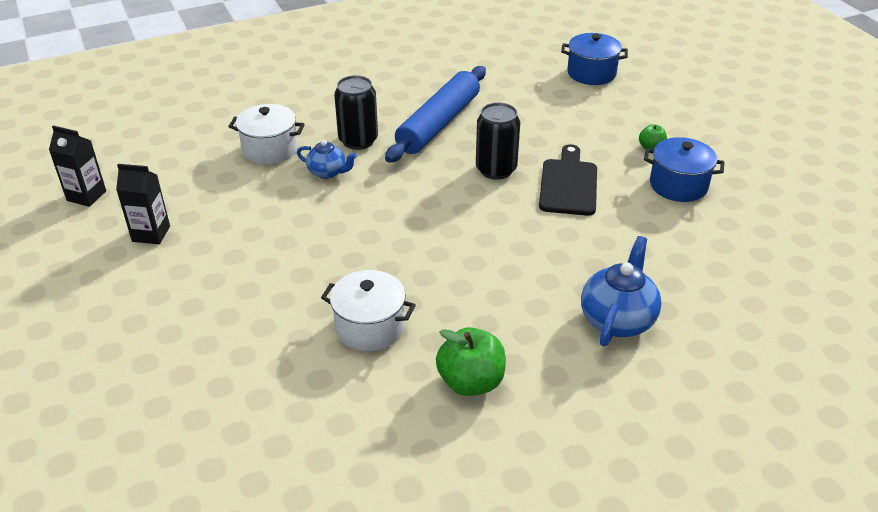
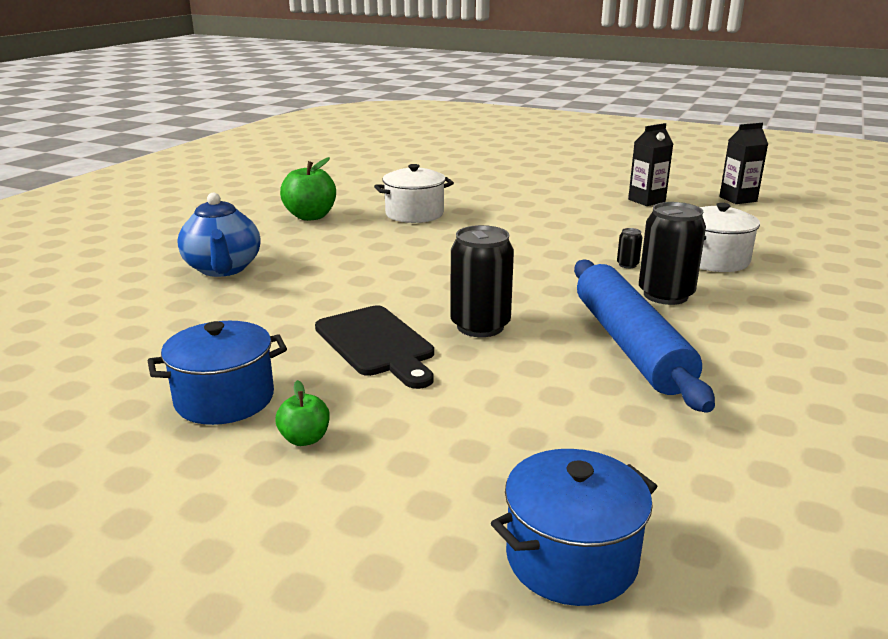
camera: 140 degrees right, 15 degrees down
(328, 172) = (627, 265): blue teapot -> black can

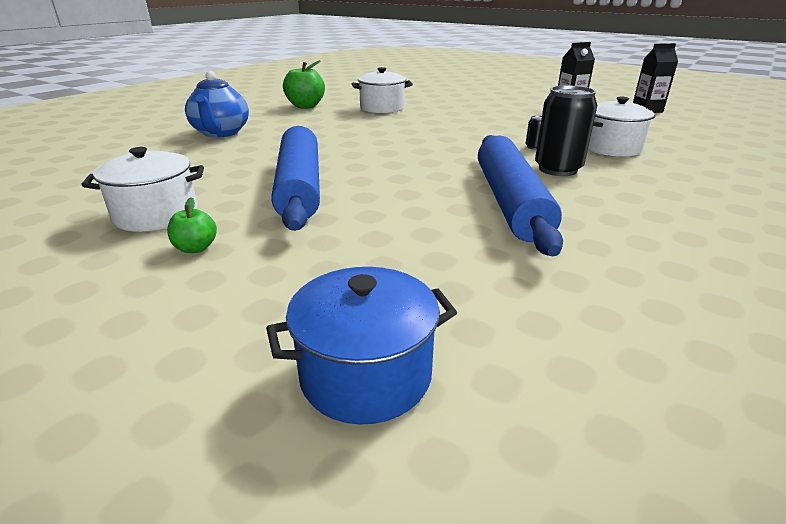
camera: 10 degrees right, 5 degrees up
(224, 399) = (156, 215): blue pot -> white pot
(377, 344) = (299, 187): black cutting board -> blue rolling pin
(480, 326) = (389, 180): black can -> none

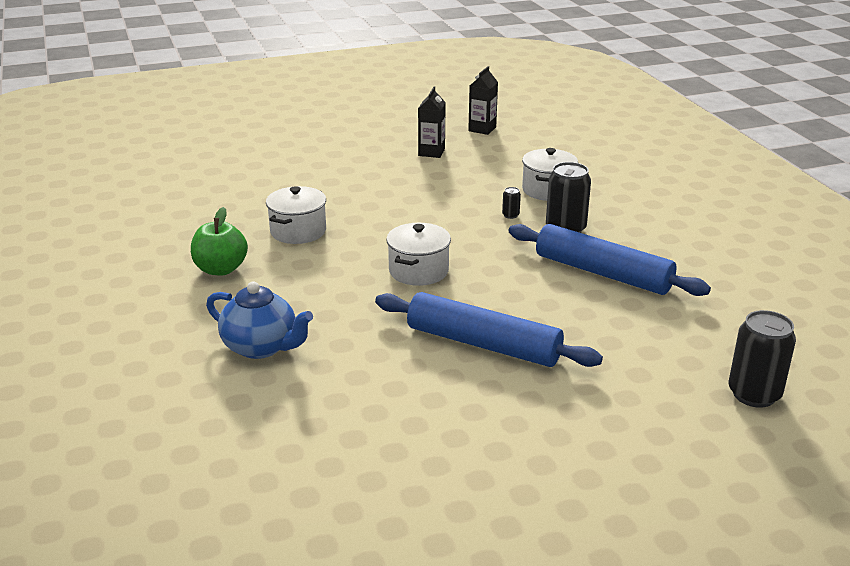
camera: 55 degrees left, 0 degrees up
(156, 215) = (475, 426): white pot -> white pot (418, 271)
(196, 248) = (561, 418): green apple -> none
(366, 374) = (754, 394): blue pot -> black can

